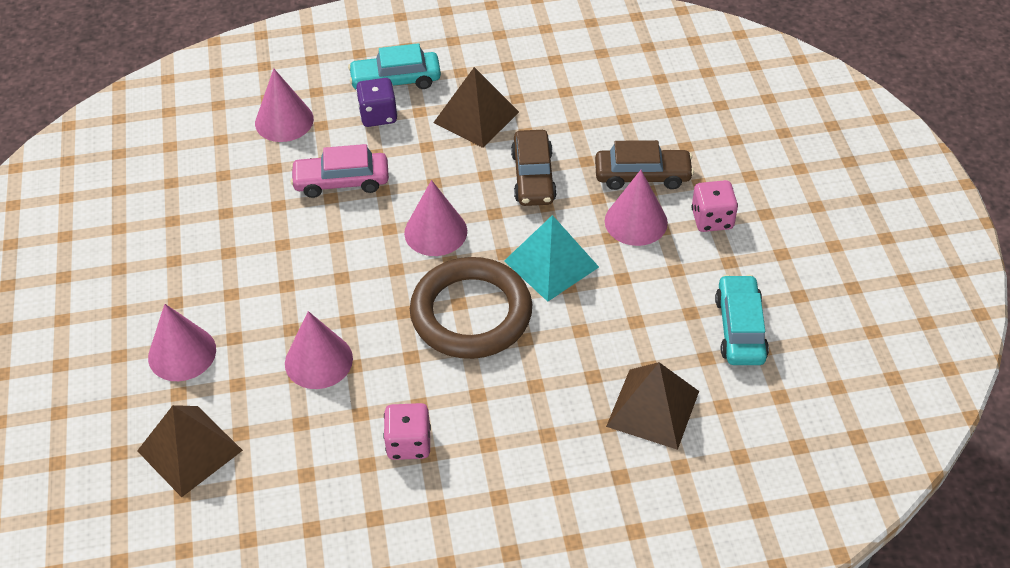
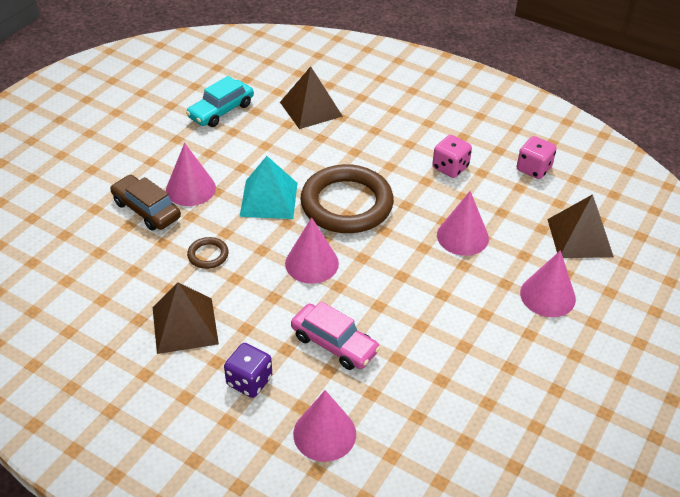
camera: 140 degrees left, 5 degrees down
(396, 80) = (199, 405): turquoise car -> none
(533, 177) = (208, 255): brown car -> brown ring
(712, 219) = (150, 162): pink dice -> pink dice (533, 169)

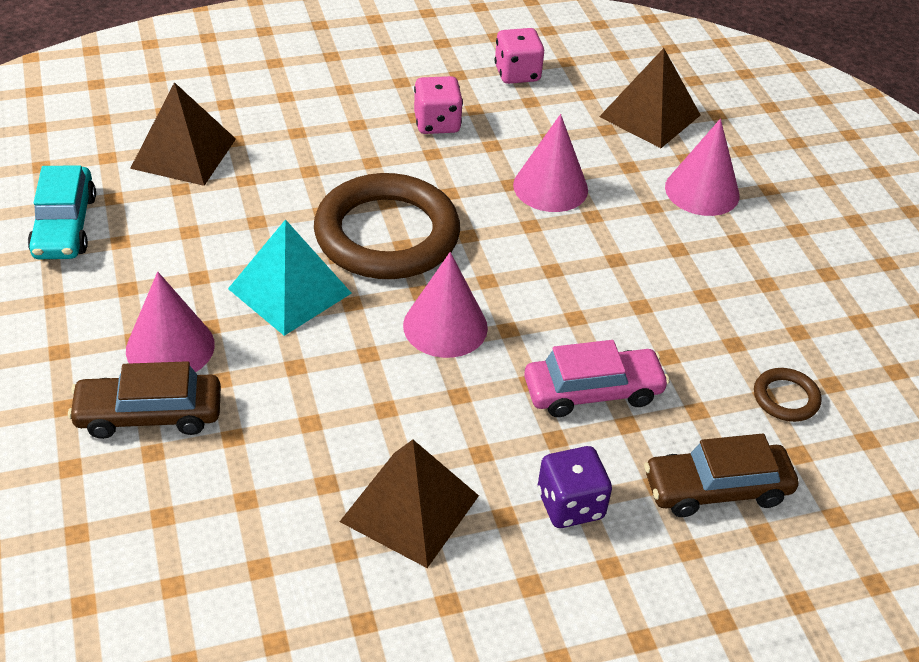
camera: 50 degrees left, 0 degrees up
(208, 255) = (314, 408): brown ring -> brown ring (786, 398)
(324, 433) = (716, 489): pink cone -> brown car

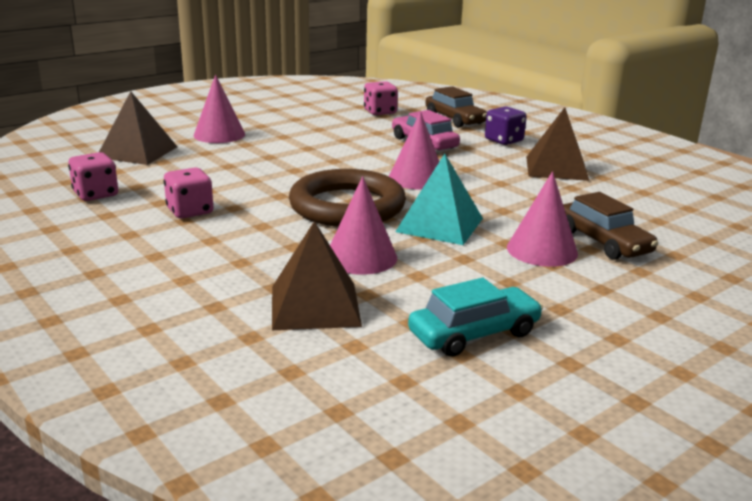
camera: 110 degrees left, 20 degrees down
(550, 187) = (247, 169): pink cone -> pink cone (361, 257)
(786, 398) = (380, 112): brown ring -> pink dice

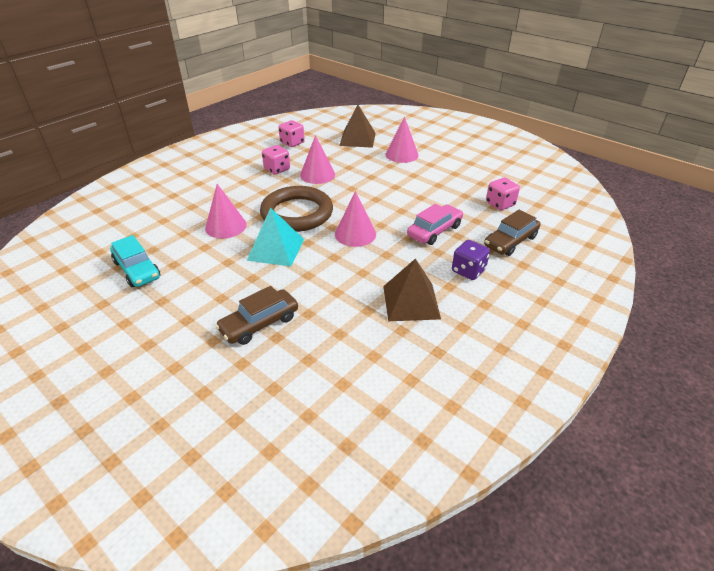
camera: 80 degrees right, 15 degrees up
(315, 305) = (171, 220): brown pyramid -> none
(542, 250) = (242, 293): pink cone -> pink cone (317, 175)

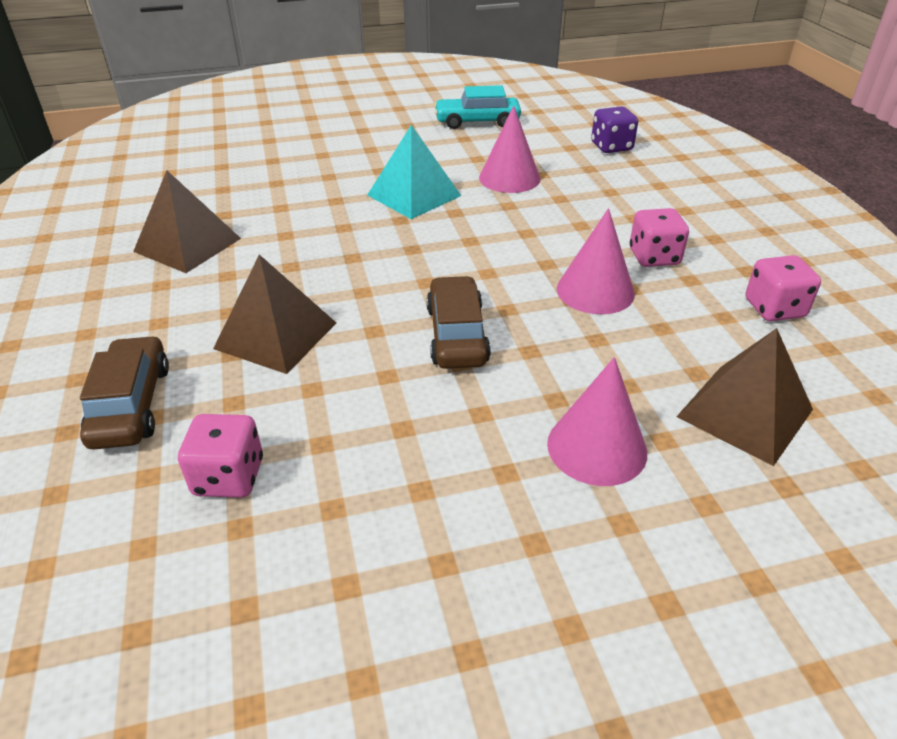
camera: 125 degrees right, 0 degrees up
(259, 323) = (303, 157): brown car -> brown car (457, 335)
(297, 213) = (482, 233): brown ring -> none
(355, 234) = (369, 260): pink cone -> none
(434, 231) = (276, 335): pink car -> brown pyramid
(468, 271) = (156, 316): purple dice -> purple dice (611, 147)

